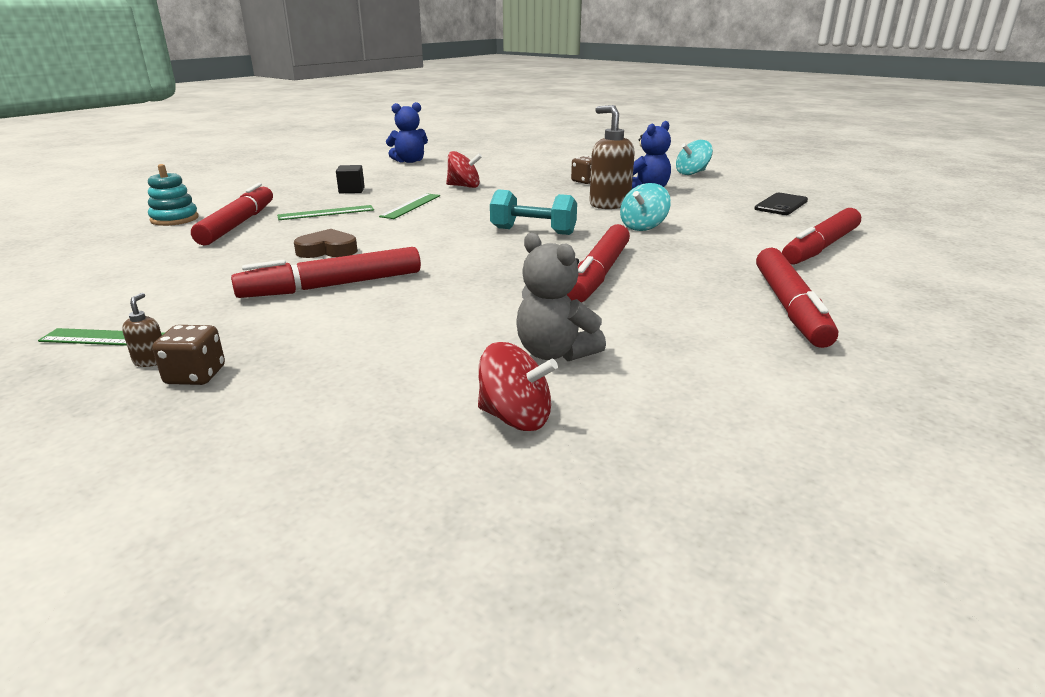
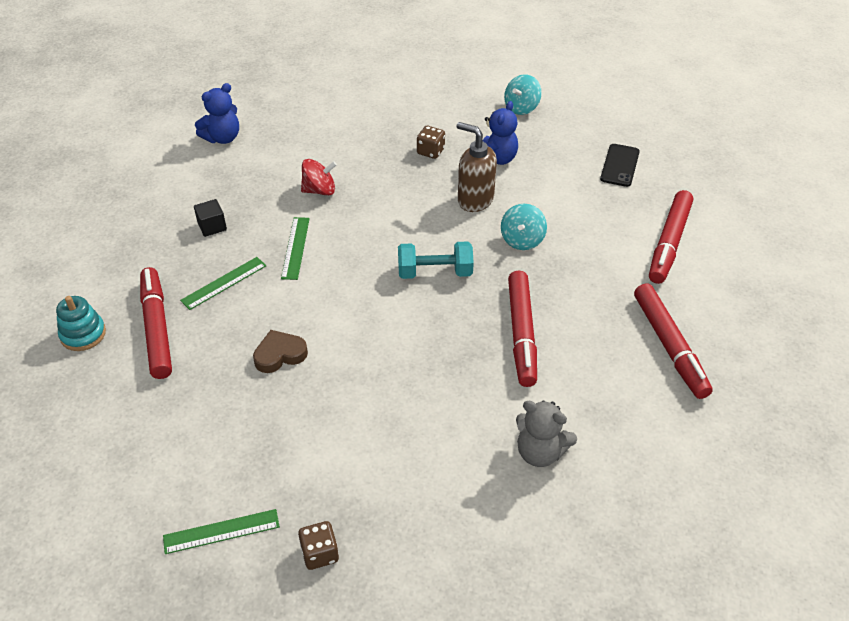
camera: 20 degrees left, 20 degrees up
(151, 361) = (273, 548): brown soap dispenser -> none
(332, 286) = (327, 411): red marker -> none
(515, 418) = (550, 528): red spinning top -> none

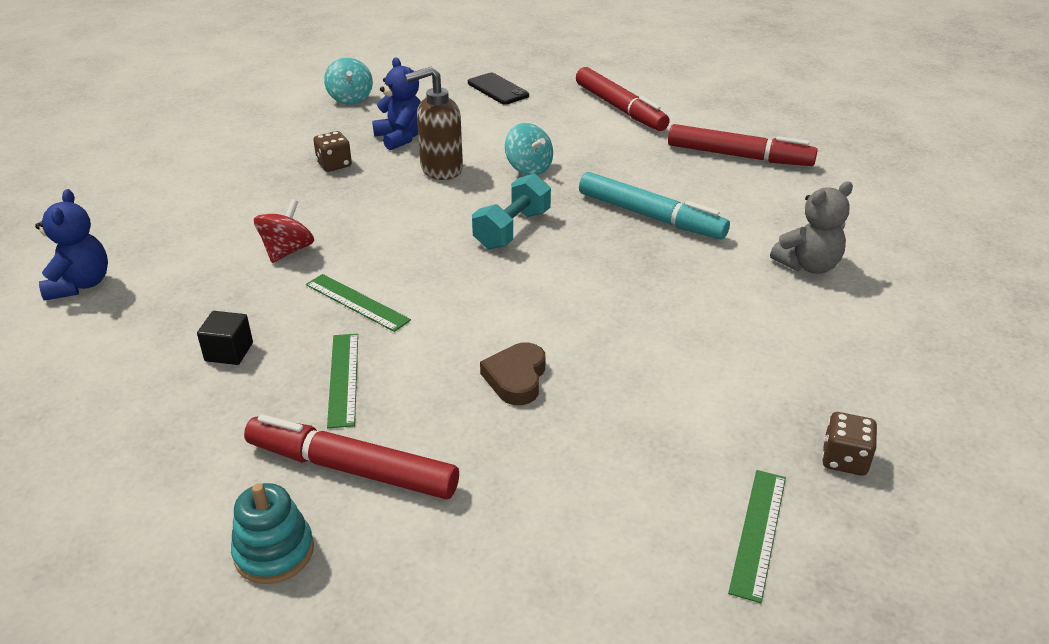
camera: 55 degrees left, 10 degrees down
(521, 334) = (650, 216): red marker -> turquoise marker

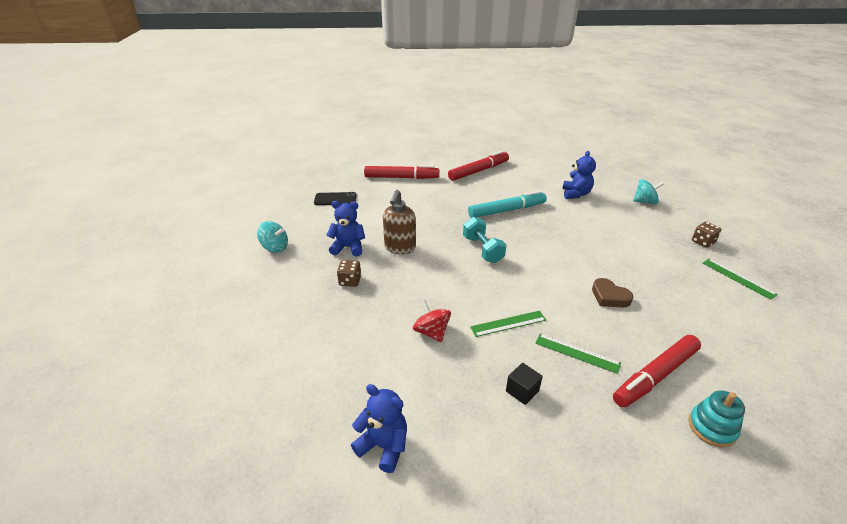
camera: 55 degrees left, 0 degrees up
(529, 168) = (429, 222): turquoise spinning top -> turquoise spinning top (645, 202)
(808, 265) = (575, 194): grey teddy bear -> blue teddy bear

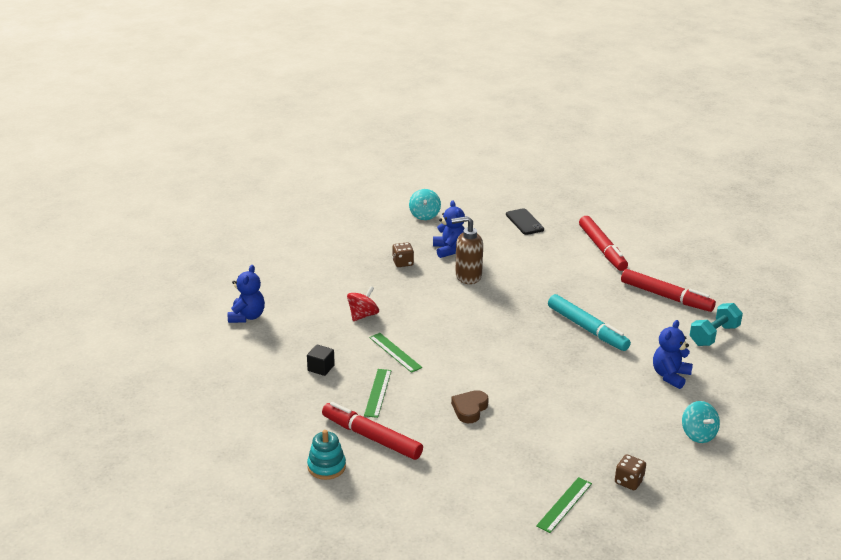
camera: 70 degrees right, 5 degrees down
(482, 249) = (498, 323): turquoise dumbbell -> turquoise dumbbell (714, 335)
(575, 194) = (670, 376): blue teddy bear -> blue teddy bear turned 135 degrees clockwise

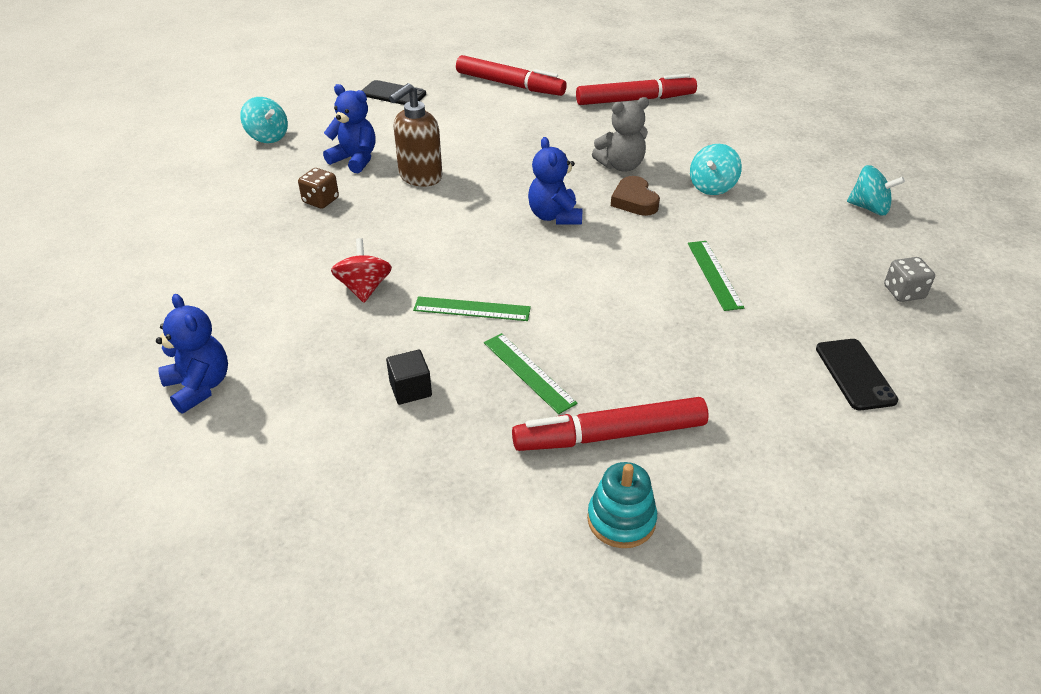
camera: 45 degrees left, 10 degrees up
(469, 409) = (653, 320): brown heart -> brown heart (634, 201)
(526, 493) = (855, 374): none -> black phone
(564, 504) = (903, 359): green ruler -> green ruler (714, 274)
(587, 329) = (621, 166): turquoise marker -> grey teddy bear
(621, 369) = (712, 187): none -> turquoise spinning top
(629, 481) = (903, 292): brown dice -> grey dice
(670, 376) = (759, 168): blue teddy bear -> blue teddy bear (554, 216)
(714, 335) = (727, 113): turquoise dumbbell -> none

